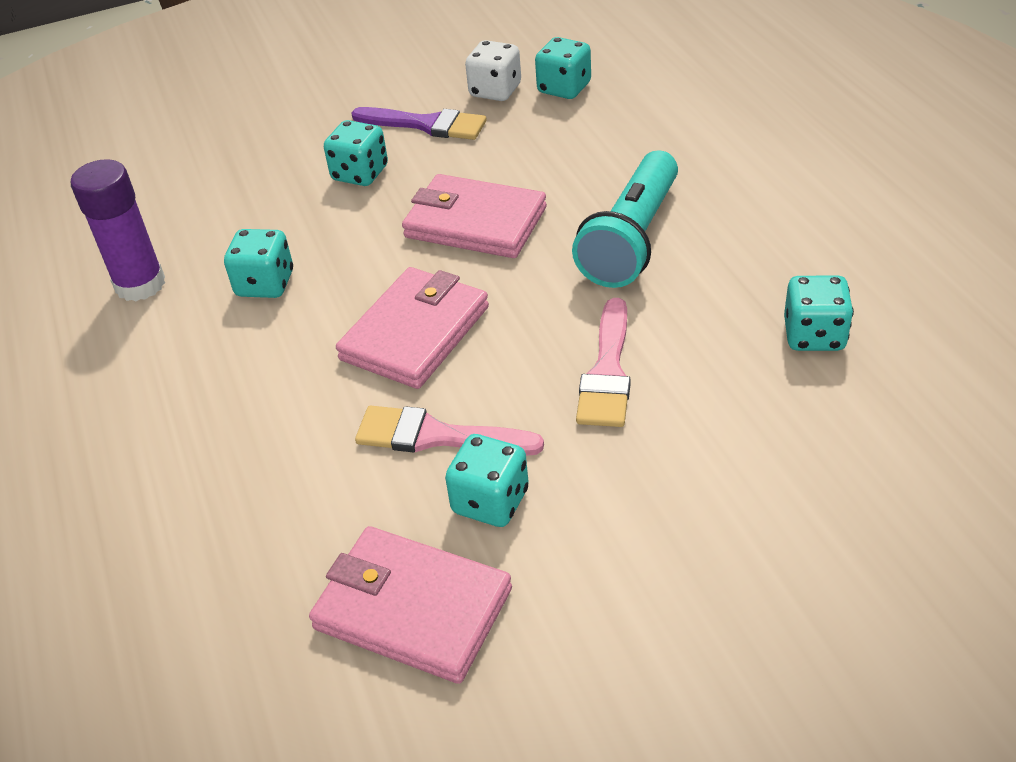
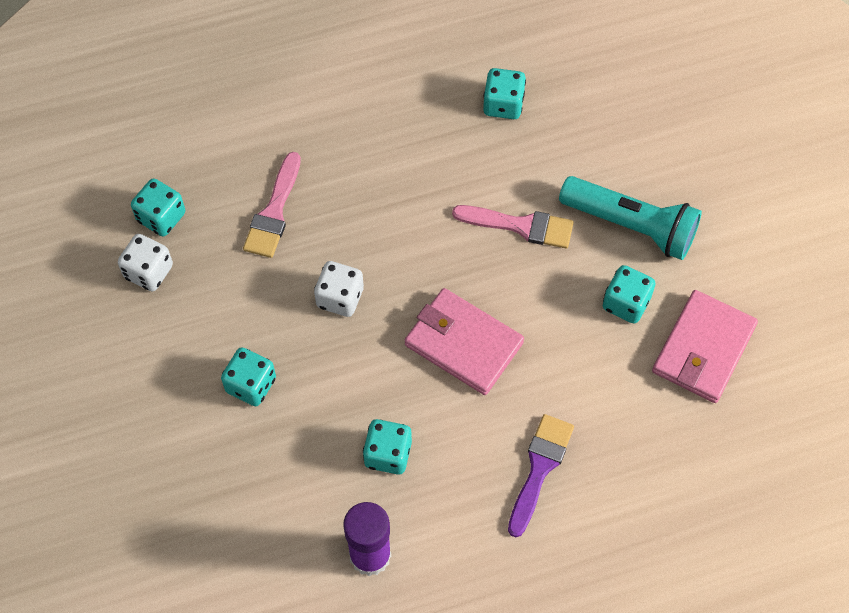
camera: 90 degrees left, 20 degrees up
(426, 124) = (188, 330): purple brush -> purple brush (539, 468)
(437, 436) = (567, 332): pink brush -> pink brush (274, 212)
(475, 222) = (340, 298): pink wallet -> white dice
(632, 239) = (383, 193): turquoise flashlight -> turquoise flashlight (631, 225)

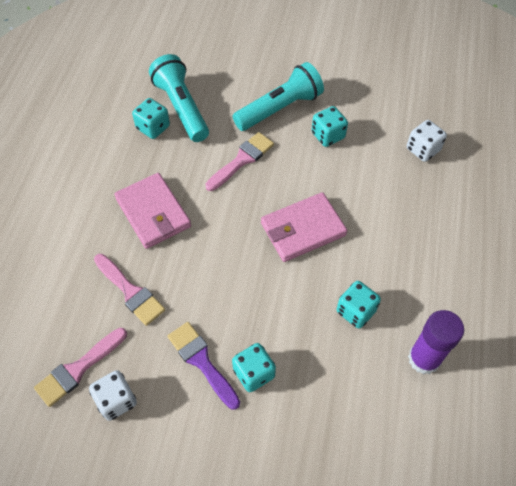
camera: 60 degrees left, 5 degrees down
(161, 217) = (78, 369): turquoise dice -> pink brush
(340, 298) = (224, 283): white dice -> white dice (423, 149)
(539, 468) = (411, 231): purple brush -> purple brush (202, 361)
(554, 117) = (181, 108): none -> turquoise flashlight
(703, 349) = (379, 116): pink wallet -> pink wallet (153, 213)

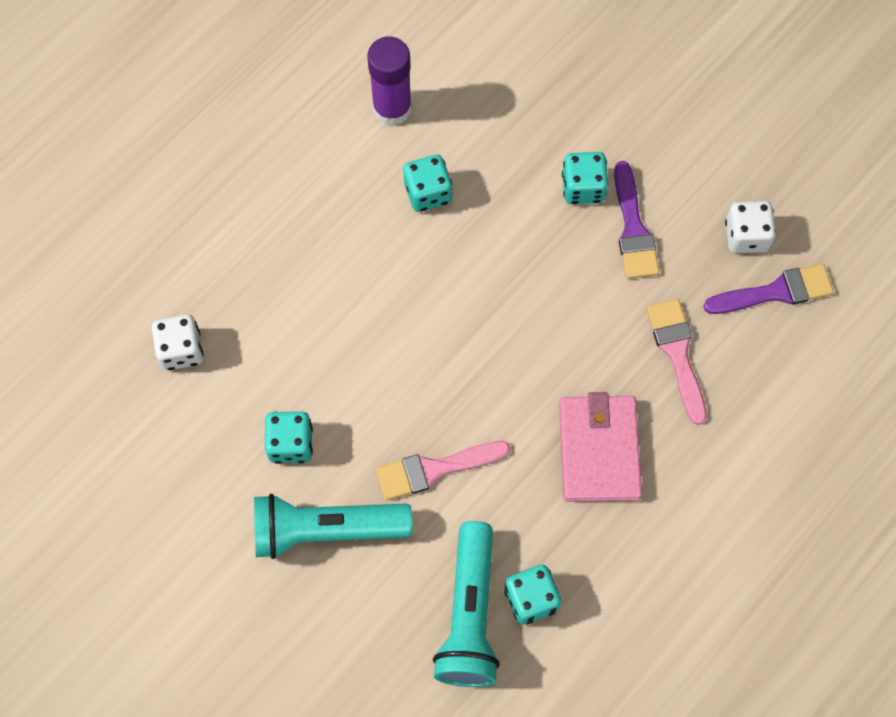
camera: 150 degrees left, 10 degrees up
(78, 369) = (775, 292): pink brush -> purple brush
(302, 229) = (421, 322): pink wallet -> none

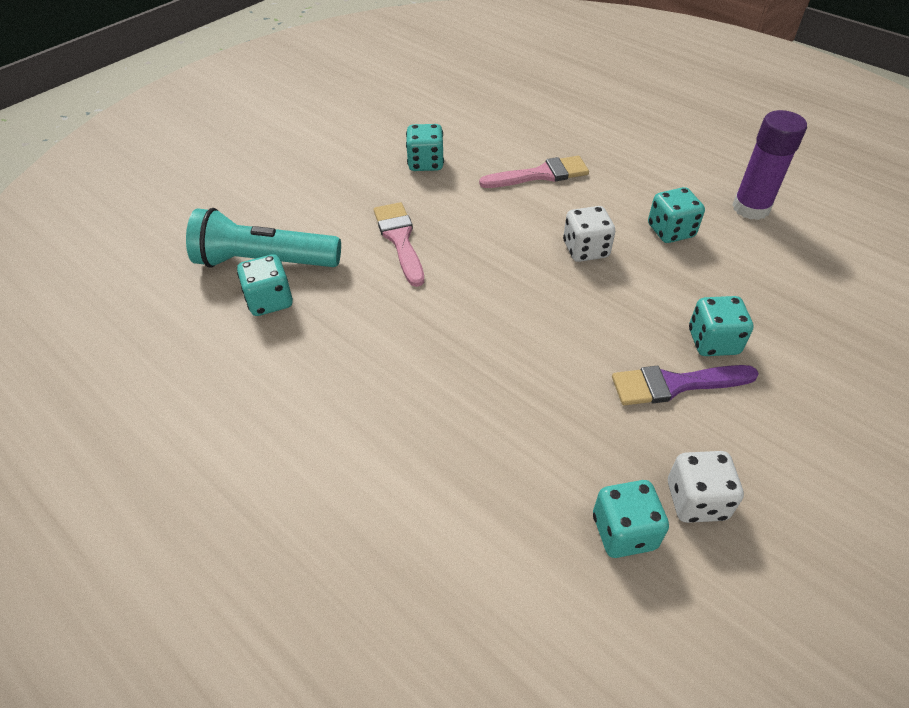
camera: 90 degrees right, 20 degrees down
(181, 350) = (500, 112): white dice -> white dice (585, 250)
(326, 530) = (352, 182): turquoise flashlight -> none
(599, 450) = (413, 351): pink wallet -> none
(677, 354) = (526, 422): pink brush -> pink brush (540, 174)
(775, 292) = (624, 532): purple brush -> turquoise dice

